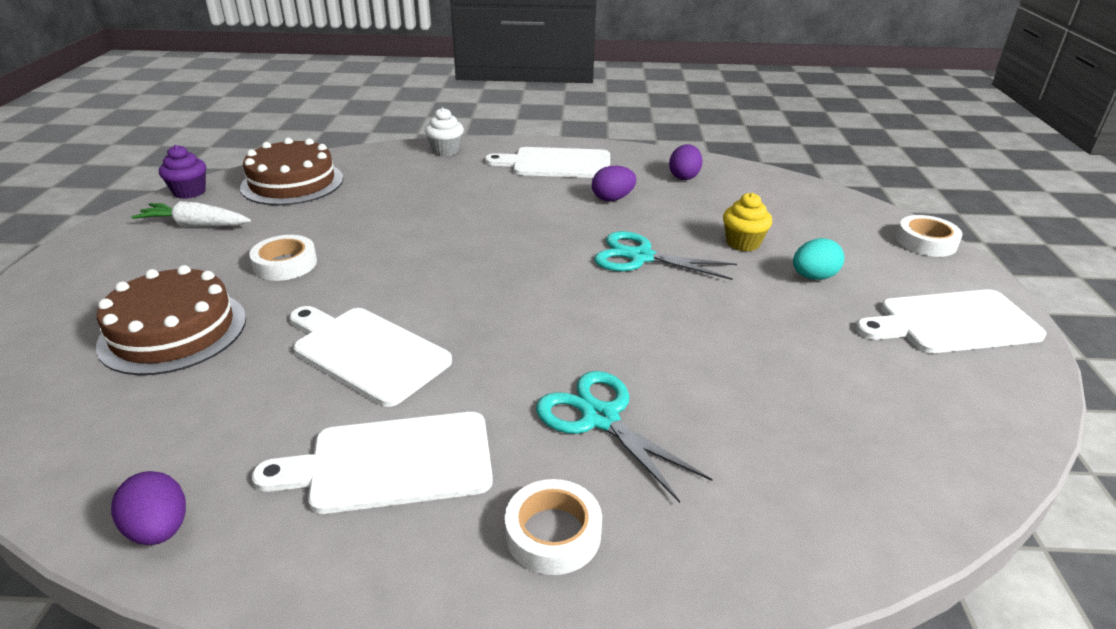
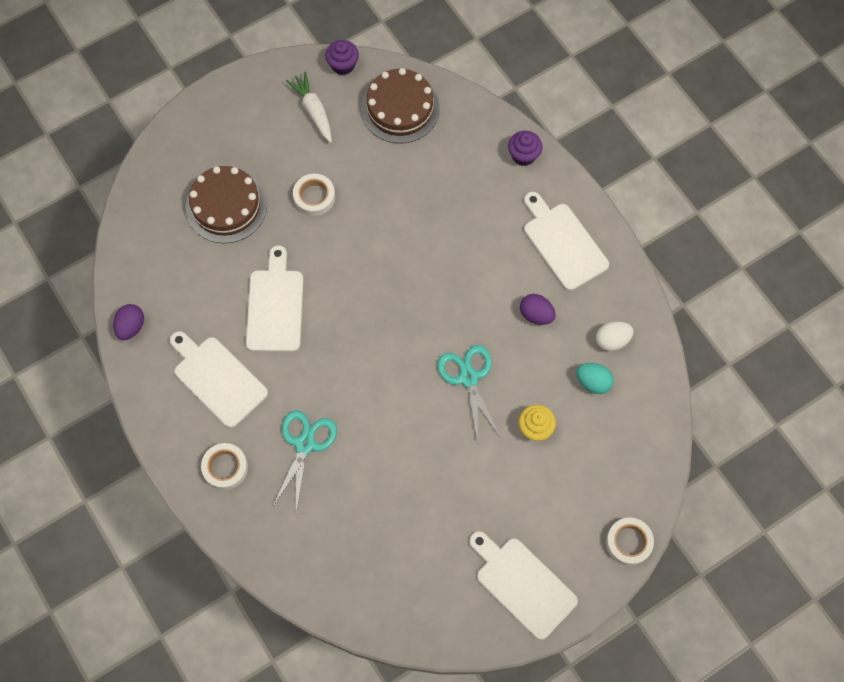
camera: 55 degrees right, 35 degrees up
(446, 150) = (523, 155): white cupcake -> purple cupcake
(684, 177) = (612, 340): purple egg -> white egg
(813, 277) = (521, 488): turquoise egg -> turquoise egg (593, 382)

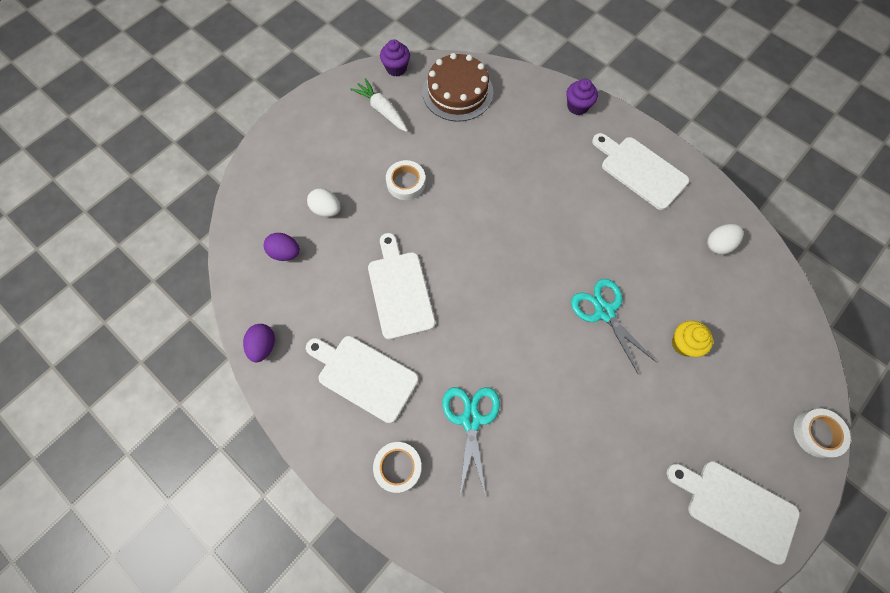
camera: 15 degrees left, 0 degrees up
(226, 206) = (326, 209): brown cake -> white egg
(536, 314) = (642, 238): purple egg -> purple egg (285, 253)
(593, 382) = (718, 286): turquoise egg -> none

